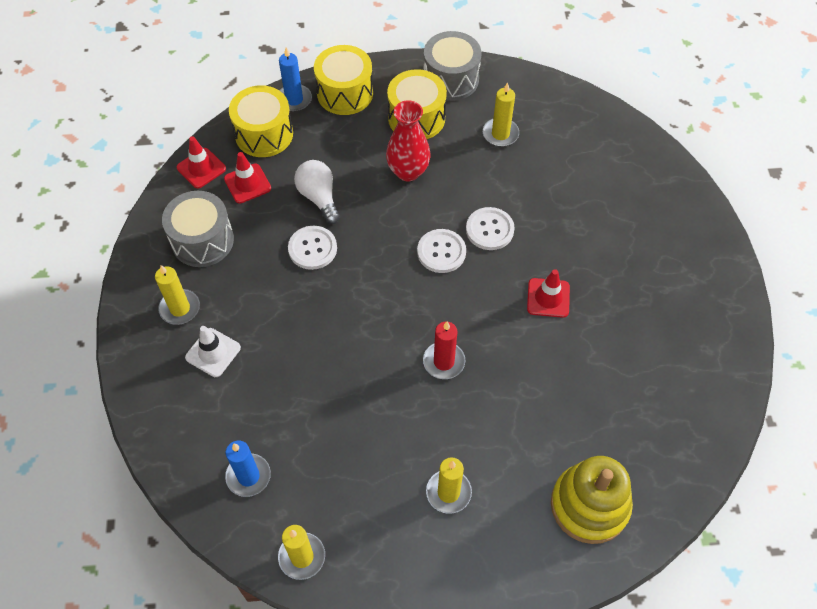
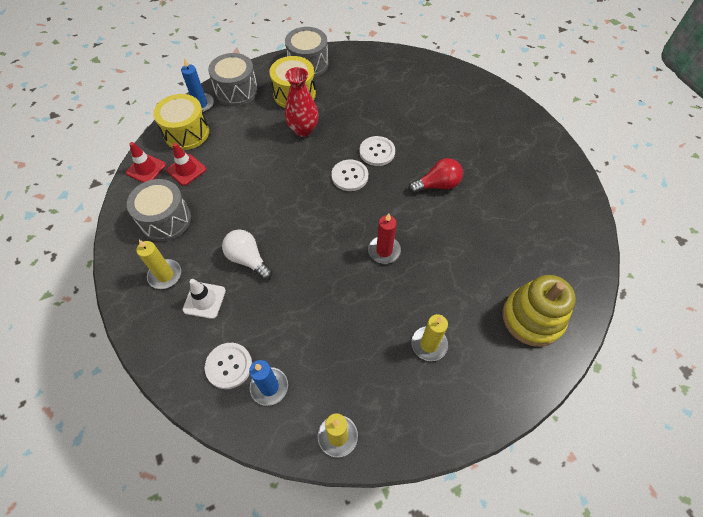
camera: 20 degrees left, 0 degrees up
(312, 248) = (254, 201): white button -> white button (229, 366)
(319, 197) = (245, 164): white light bulb -> white light bulb (248, 259)
(345, 93) = (236, 91): yellow drum -> grey drum
(500, 134) = (357, 89): yellow candle -> none
(548, 298) = (437, 185): red traffic cone -> red light bulb

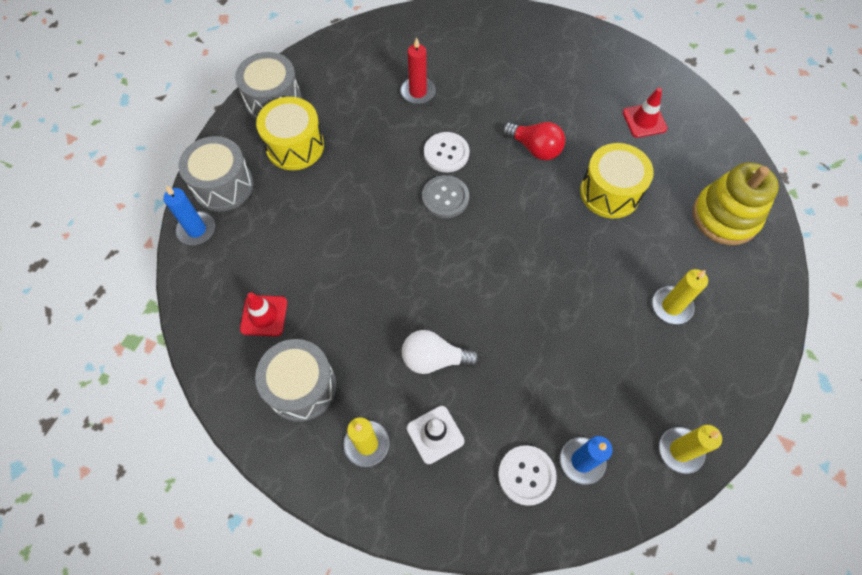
camera: 40 degrees left, 5 degrees up
(146, 169) = (214, 349): red traffic cone -> red traffic cone (644, 120)
(186, 133) = (217, 274): yellow drum -> yellow drum (610, 192)
(303, 130) = (347, 180): red vase -> none
(349, 176) = (445, 198): white button -> grey button
(384, 251) = (551, 249): red candle -> red candle (418, 92)
(437, 185) = (535, 148): red light bulb -> red light bulb turned 90 degrees clockwise

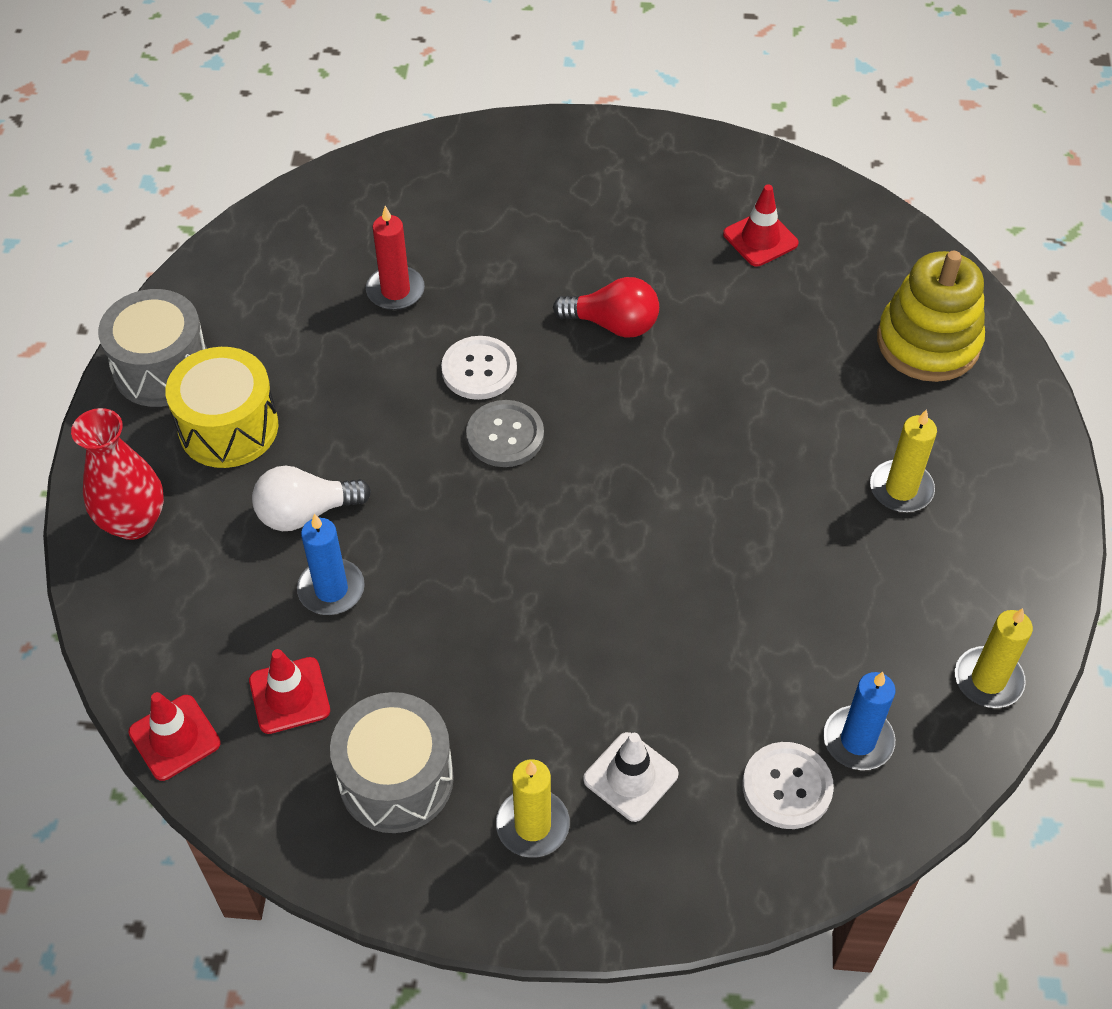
camera: 20 degrees left, 10 degrees down
(193, 319) = (174, 738): none -> red traffic cone
(196, 230) = (119, 602): blue candle -> blue candle (331, 589)
(223, 185) = (134, 522): grey drum -> red vase
(434, 359) = (585, 672): white light bulb -> white light bulb (305, 512)
(610, 192) = (750, 356): yellow drum -> none

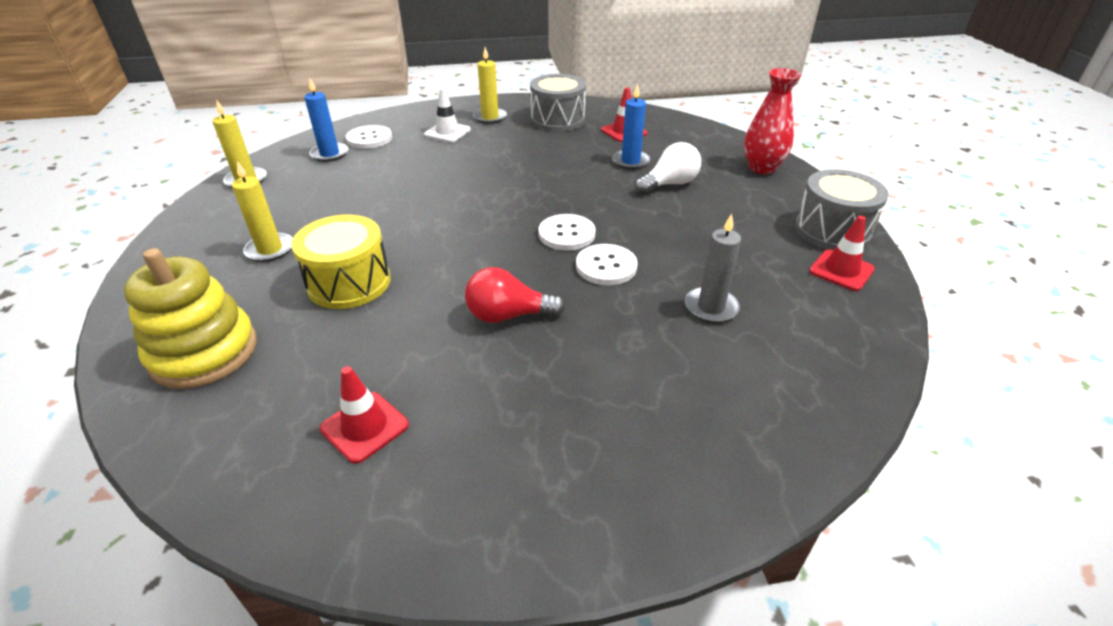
camera: 165 degrees right, 15 degrees down
(174, 738) = (665, 117): red traffic cone -> red traffic cone (841, 270)
(228, 427) = (753, 210): yellow drum -> yellow drum (349, 283)
(395, 291) = (711, 307): red candle -> grey candle
(505, 435) = (566, 234): grey button -> white button

